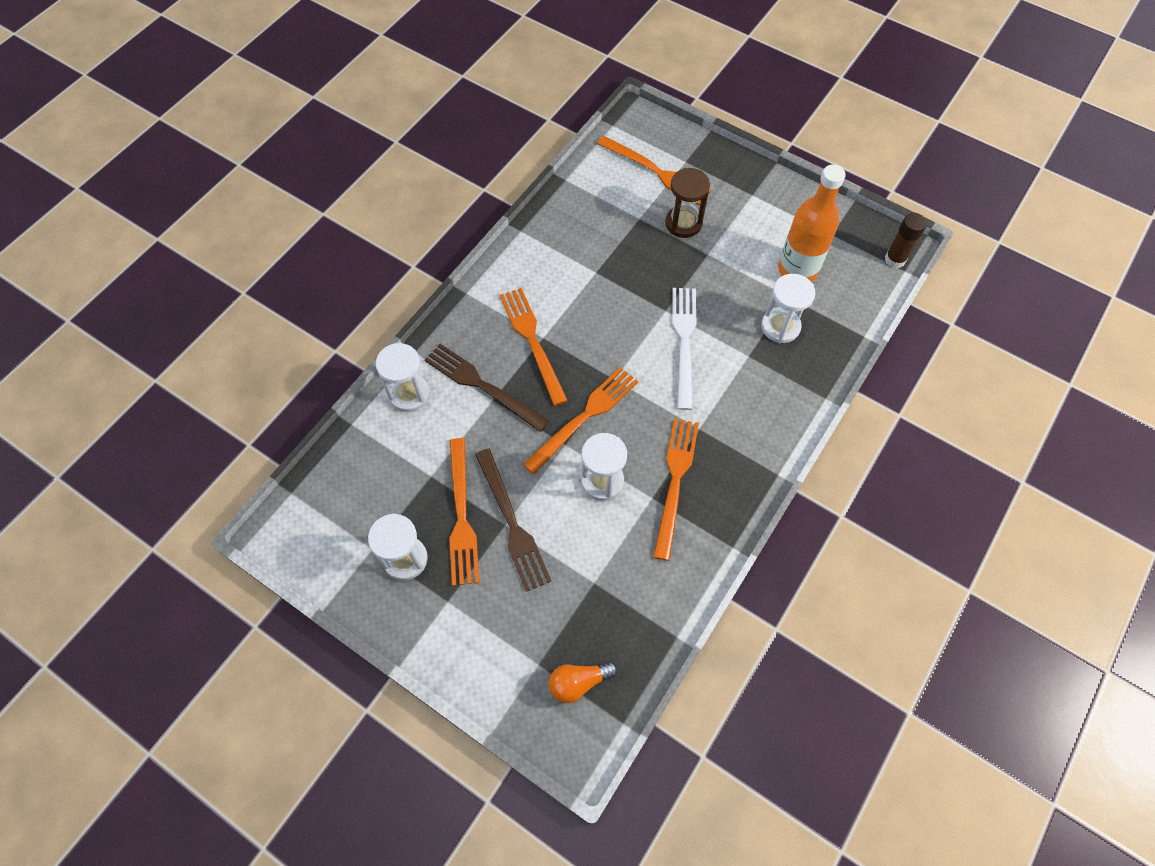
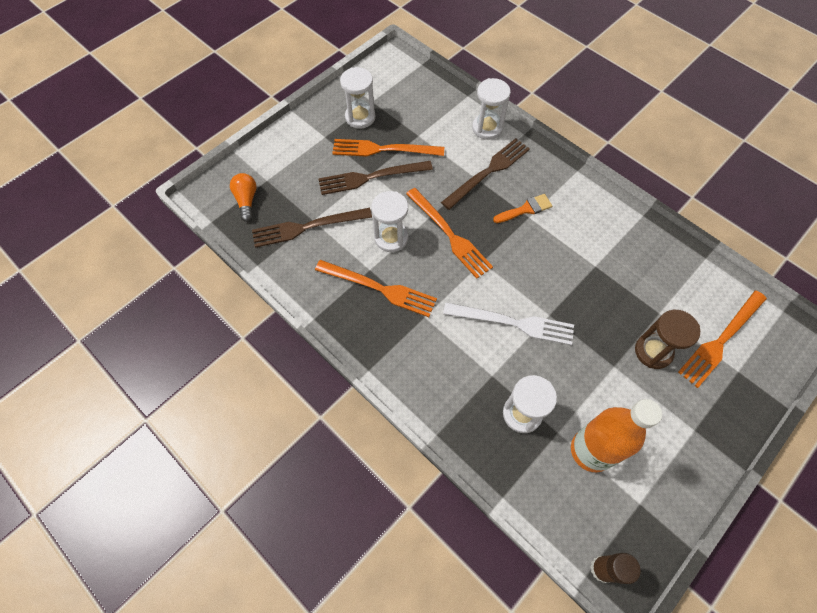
camera: 100 degrees right, 0 degrees up
(532, 341) = (525, 209): orange fork -> orange brush
(606, 586) = (308, 227): none -> brown fork

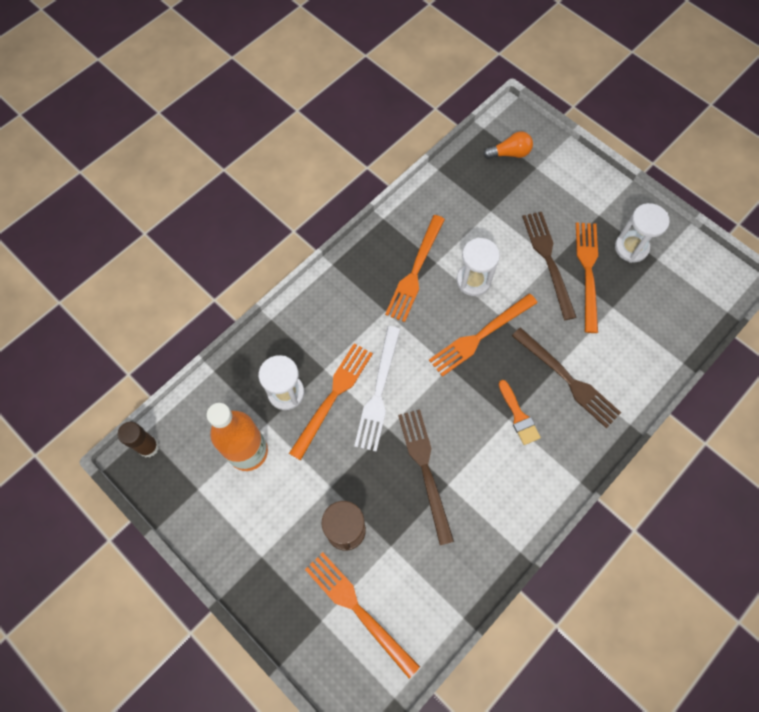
camera: 90 degrees right, 5 degrees up
(308, 227) = (482, 207): brown fork -> brown fork (425, 470)
(487, 128) = (633, 382): white hourglass -> none
(522, 366) = (333, 397): none -> orange fork

